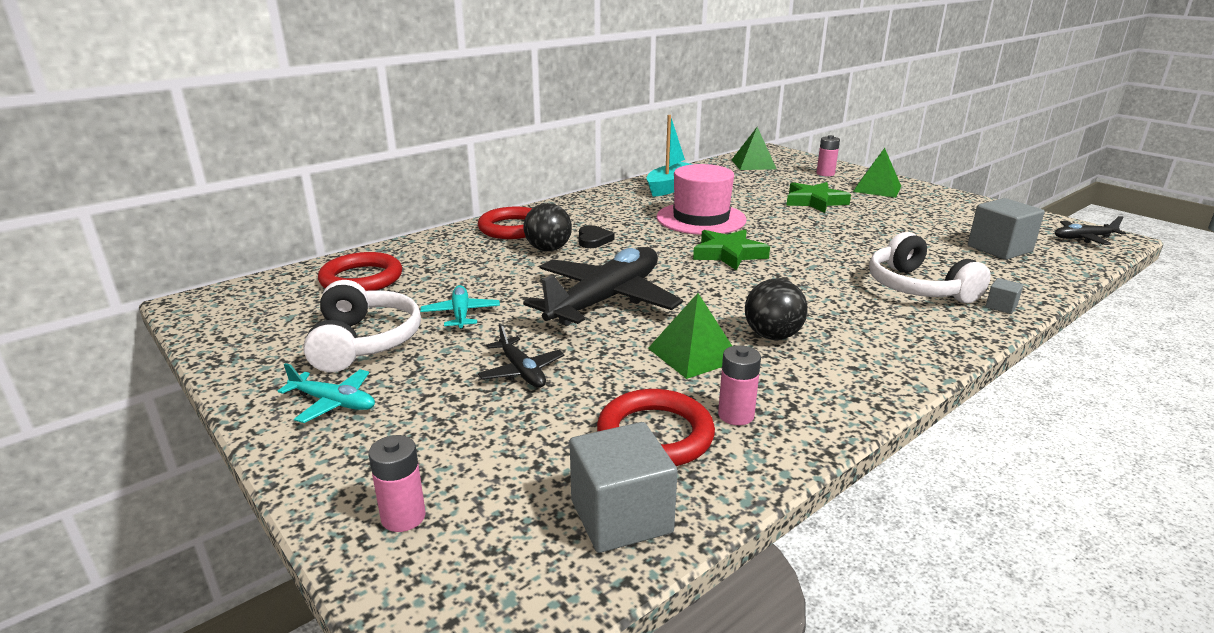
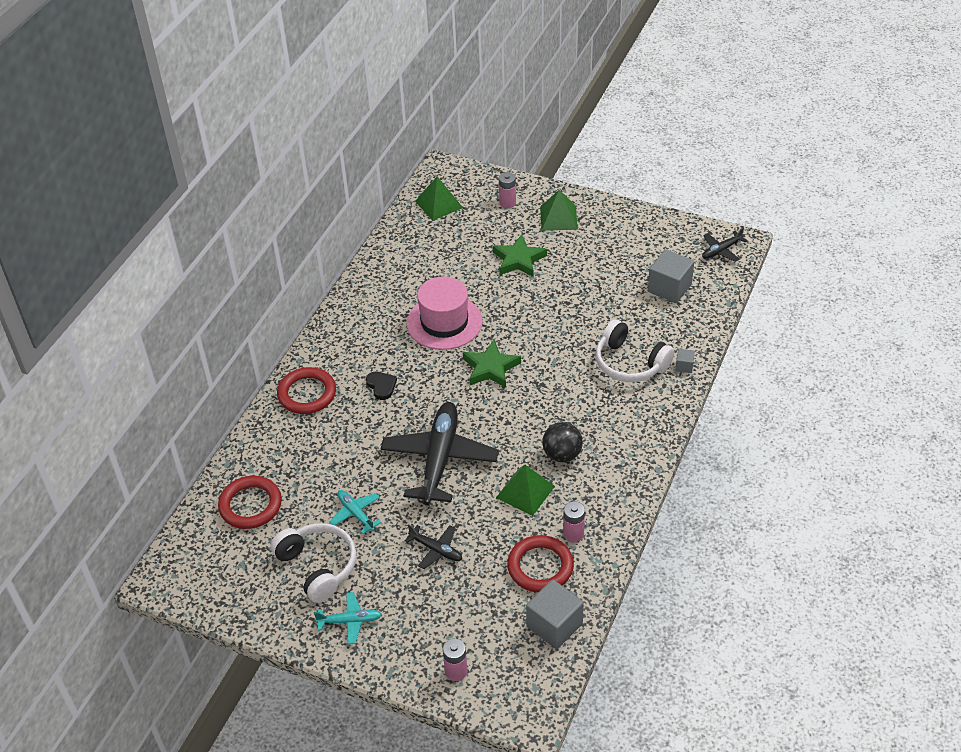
camera: 25 degrees left, 20 degrees up
(548, 249) = (357, 413): black ball -> none
(671, 187) = (391, 276): turquoise boat -> none

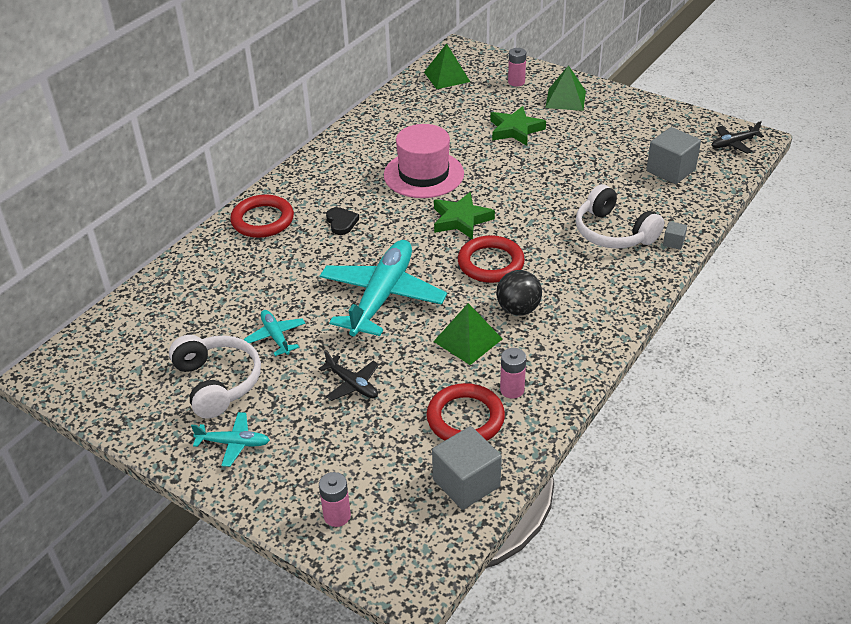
camera: 10 degrees right, 5 degrees down
(250, 505) = (168, 314): red ring -> red ring (490, 263)
(439, 459) = (382, 297): black plane -> turquoise plane

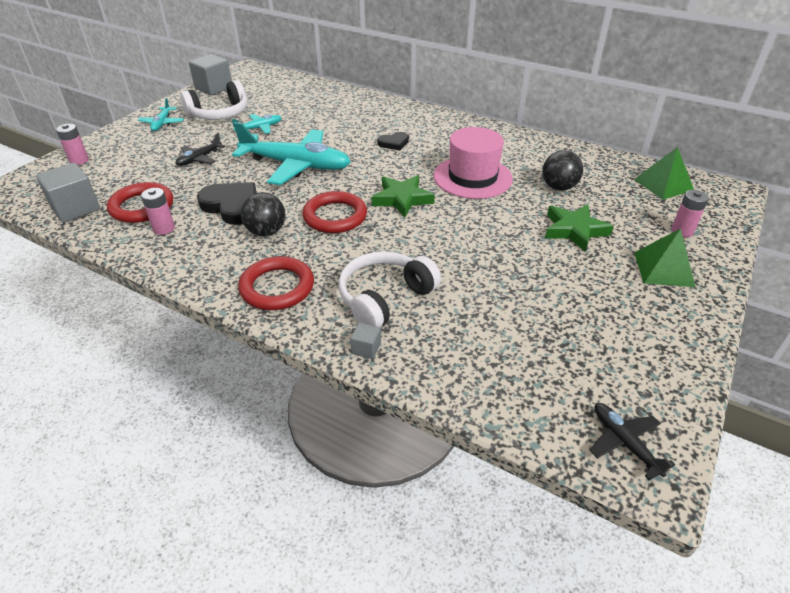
camera: 85 degrees right, 0 degrees up
(262, 220) = (395, 113): red ring -> red ring (277, 287)
(446, 128) = (558, 187): none -> black ball
(468, 340) = (232, 206): green pyramid -> black heart
(670, 170) = (526, 359): grey cube -> grey cube (214, 88)

